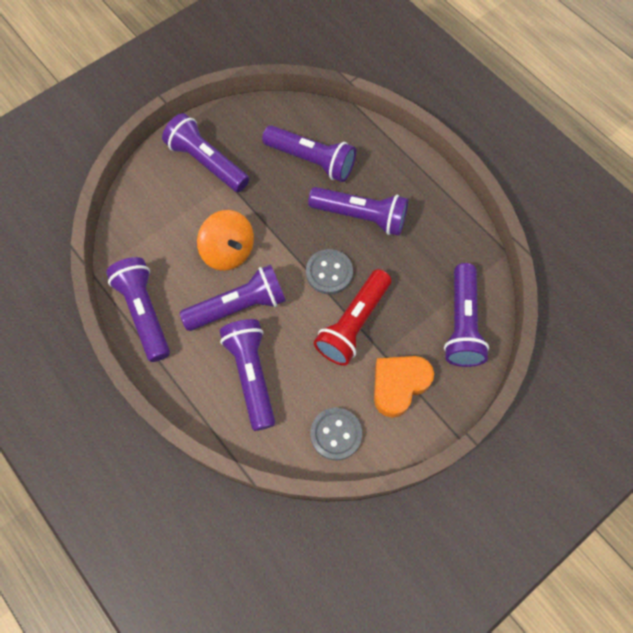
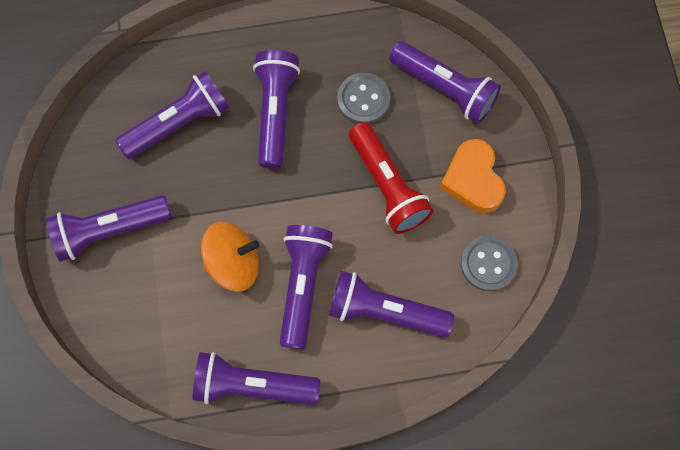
camera: 60 degrees left, 5 degrees up
(329, 272) = (319, 178): grey button -> grey button (363, 99)
(361, 216) = (275, 112): purple flashlight -> purple flashlight turned 45 degrees counterclockwise

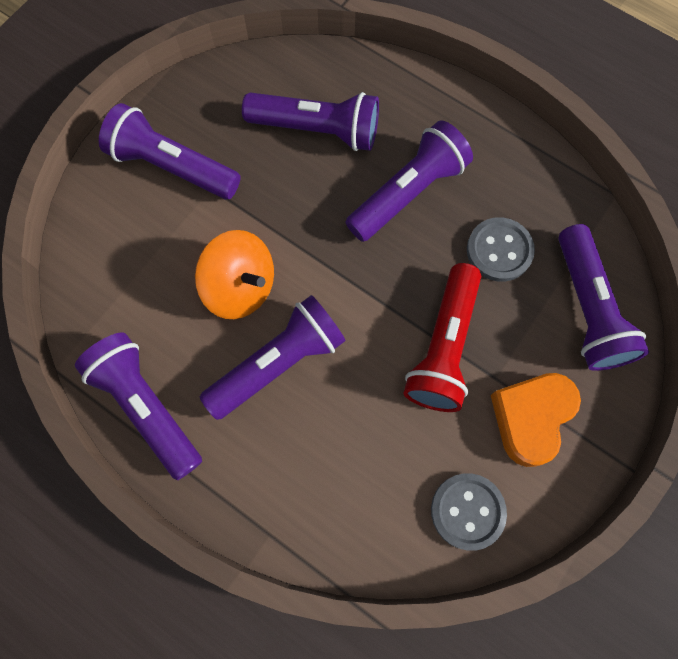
camera: 45 degrees right, 0 degrees up
(385, 311) = (326, 458): purple flashlight -> none

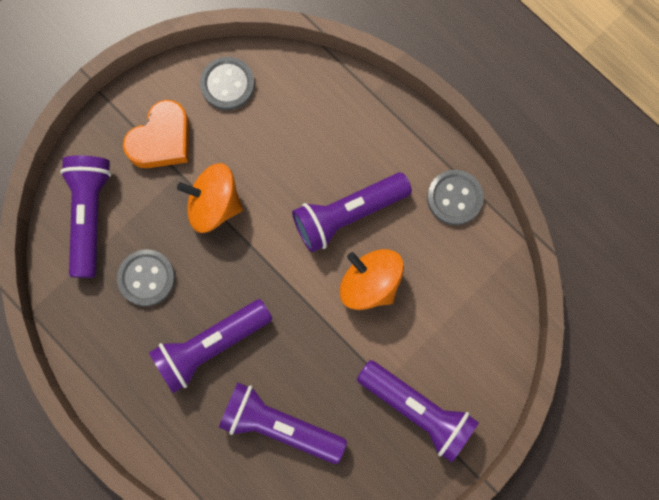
camera: 170 degrees left, 5 degrees up
(147, 407) = (454, 198): purple flashlight -> grey button
(443, 347) = (214, 205): red flashlight -> orange spinning top

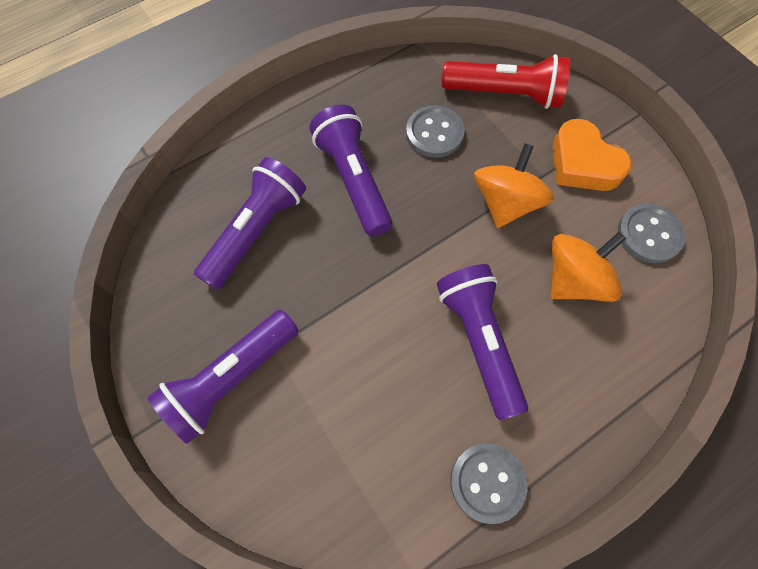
camera: 100 degrees right, 10 degrees down
(90, 216) = (505, 94): purple flashlight -> red flashlight
(370, 283) = (391, 352): orange spinning top -> orange spinning top (574, 280)

